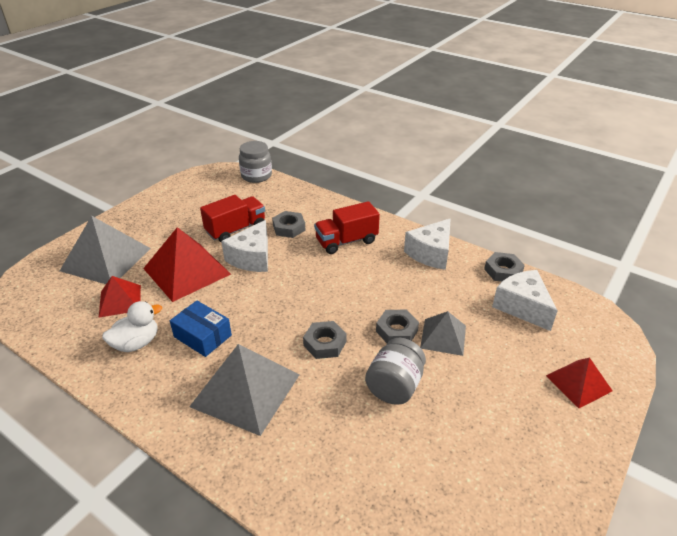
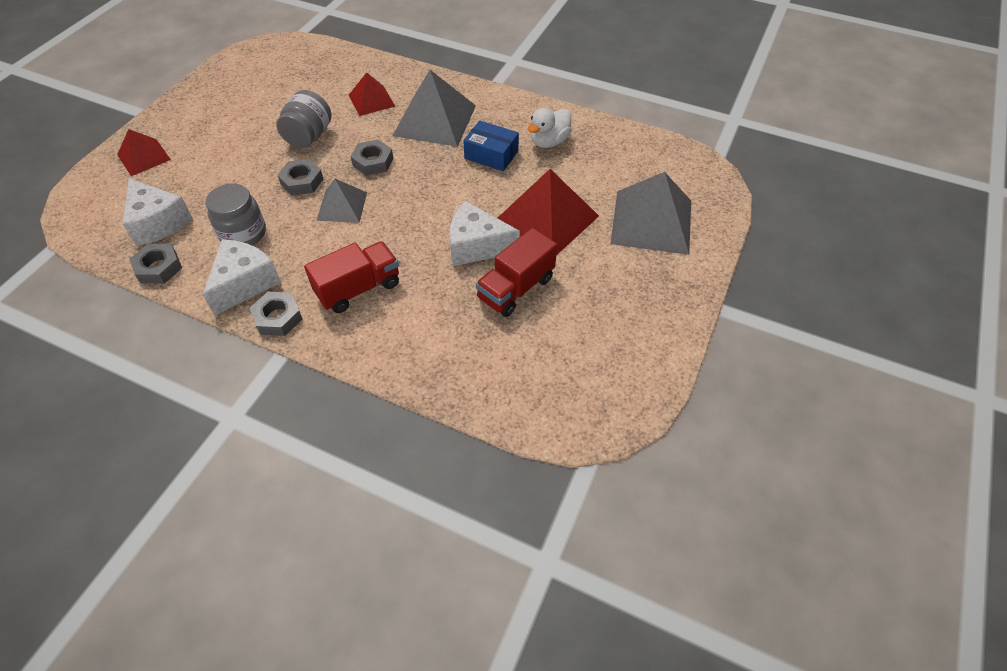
camera: 170 degrees right, 15 degrees up
(120, 300) = (595, 177): red pyramid -> red pyramid (371, 100)
(252, 258) = (476, 246): white cheese -> white cheese turned 90 degrees counterclockwise
(256, 176) = (533, 419): grey jar -> grey jar (243, 234)
(289, 228) = (442, 302): grey nut -> grey nut (278, 317)
(443, 336) = (255, 181): grey pyramid -> grey pyramid (342, 206)

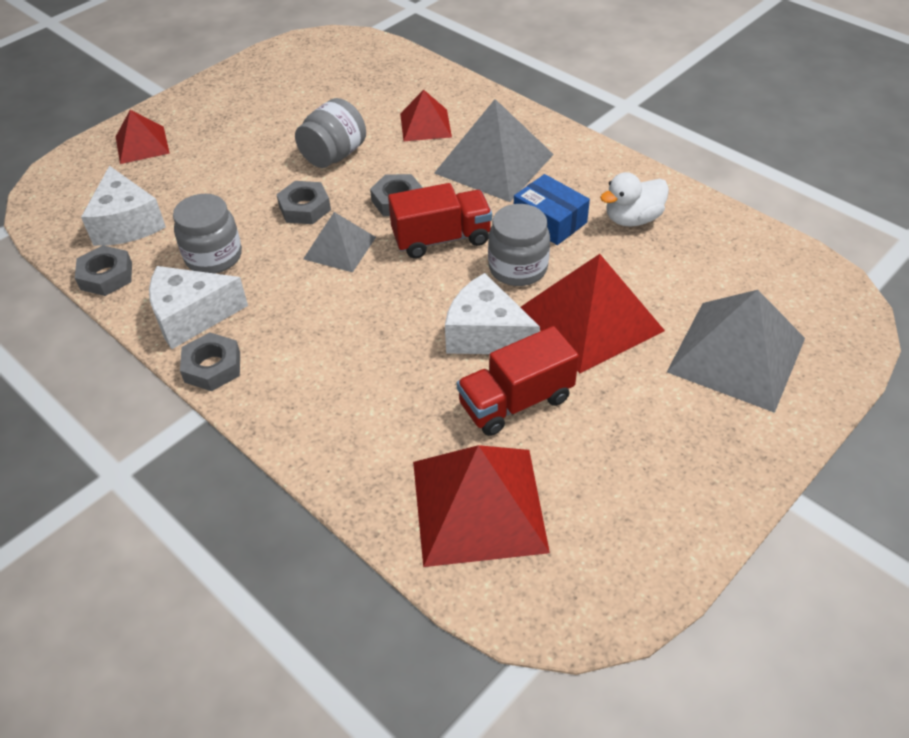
camera: 20 degrees right, 5 degrees down
(245, 283) = (192, 316): white cheese -> white cheese turned 150 degrees counterclockwise
(358, 289) = (319, 354): red truck -> red truck (441, 239)
(481, 193) = (518, 268): none -> grey jar
(517, 367) = (479, 505): none -> red pyramid

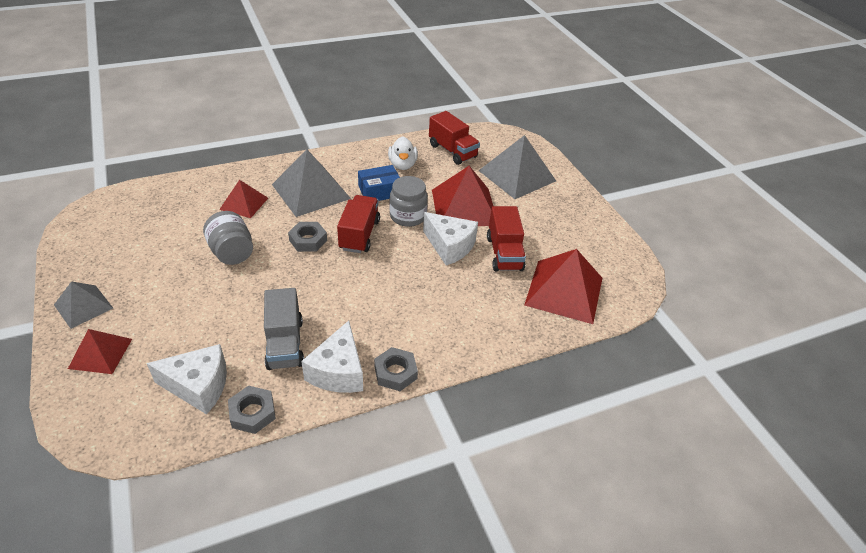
camera: 70 degrees left, 5 degrees down
(213, 257) = (285, 344): grey jar -> grey truck
(304, 208) = (275, 283): grey nut -> none
(339, 248) = (330, 279): grey pyramid -> grey pyramid (83, 306)
(485, 334) = (450, 246): white cheese -> white cheese turned 105 degrees counterclockwise
(724, 256) = (452, 151): none -> red truck

